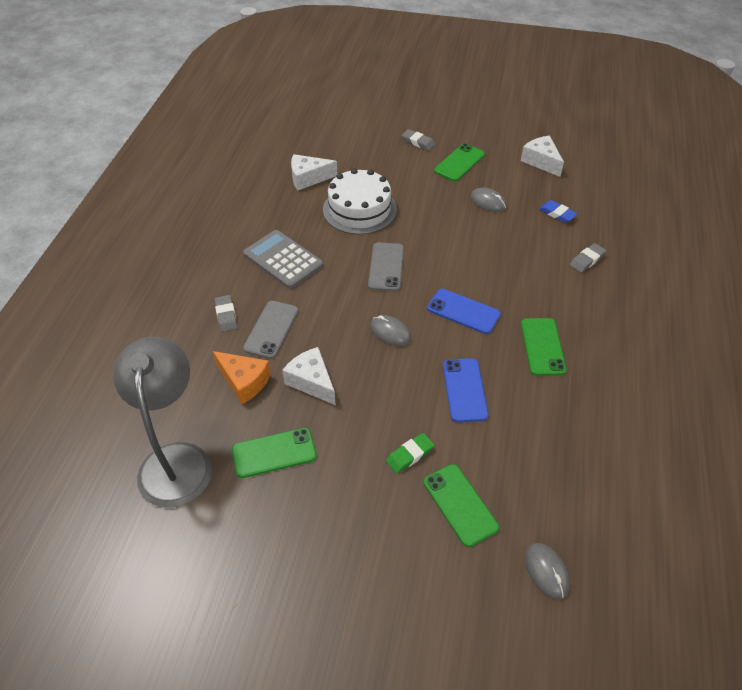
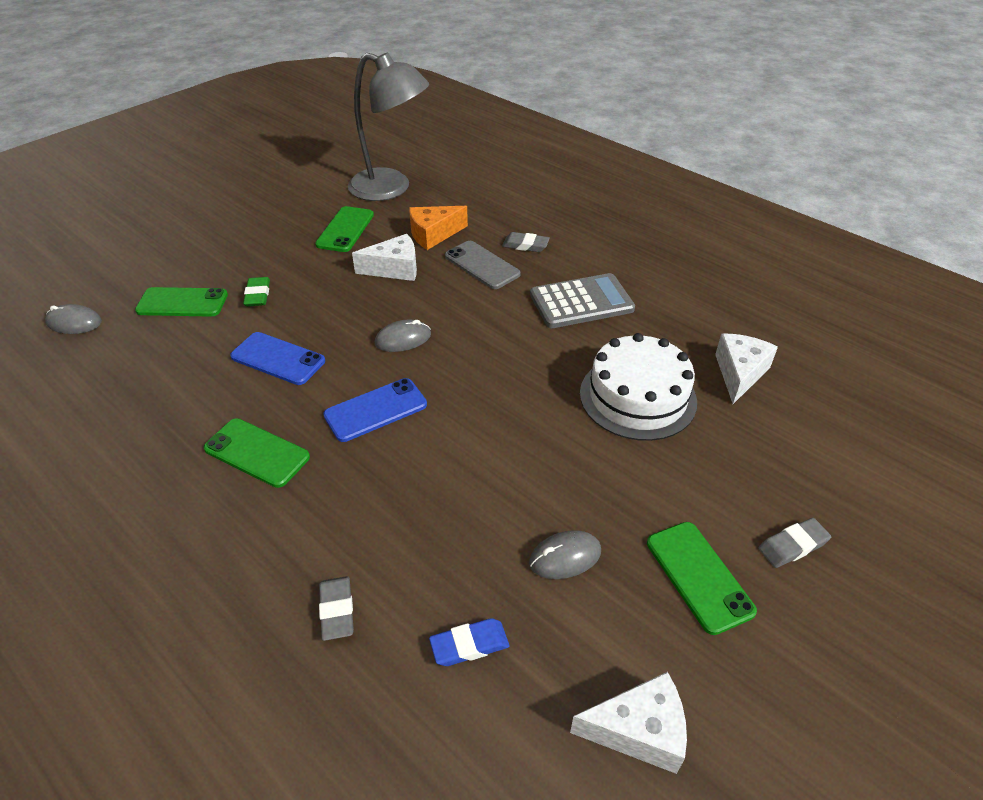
camera: 120 degrees right, 5 degrees down
(386, 267) = (505, 376): grey phone -> none

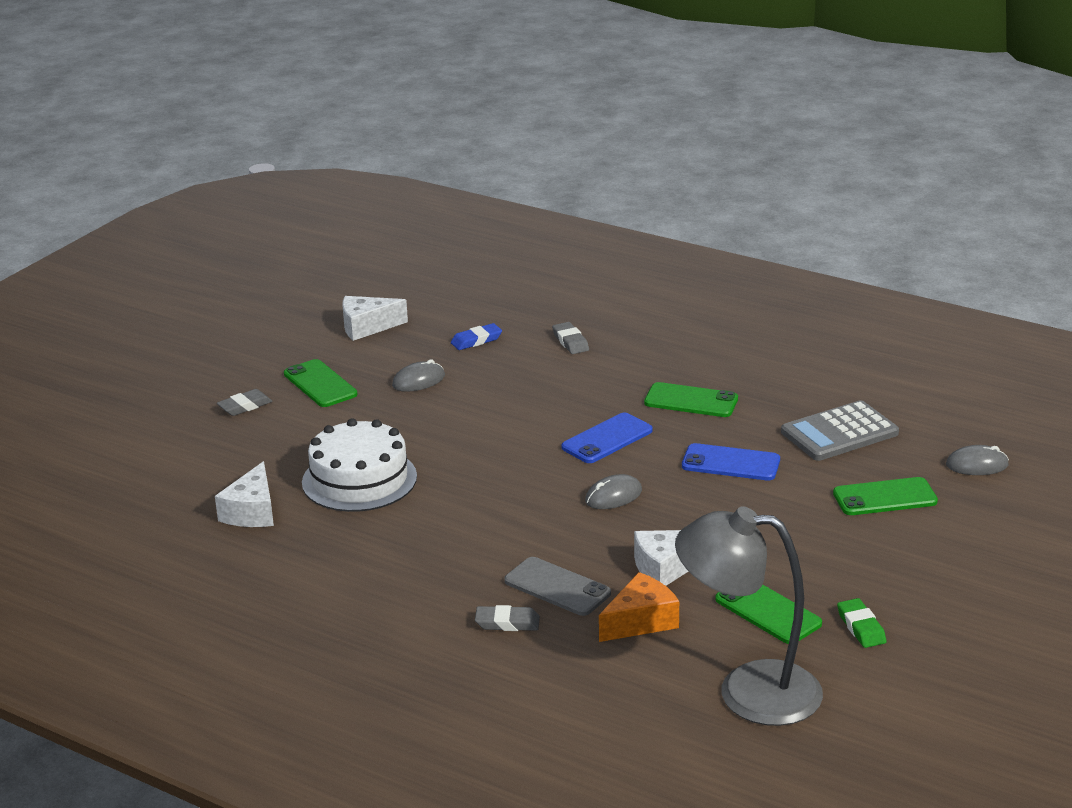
camera: 170 degrees right, 15 degrees down
(257, 295) = (808, 516): green eraser -> green eraser (861, 627)
(345, 229) = (768, 611): green phone -> green phone turned 45 degrees counterclockwise
(581, 302) = (423, 559): grey calculator -> grey calculator (839, 433)

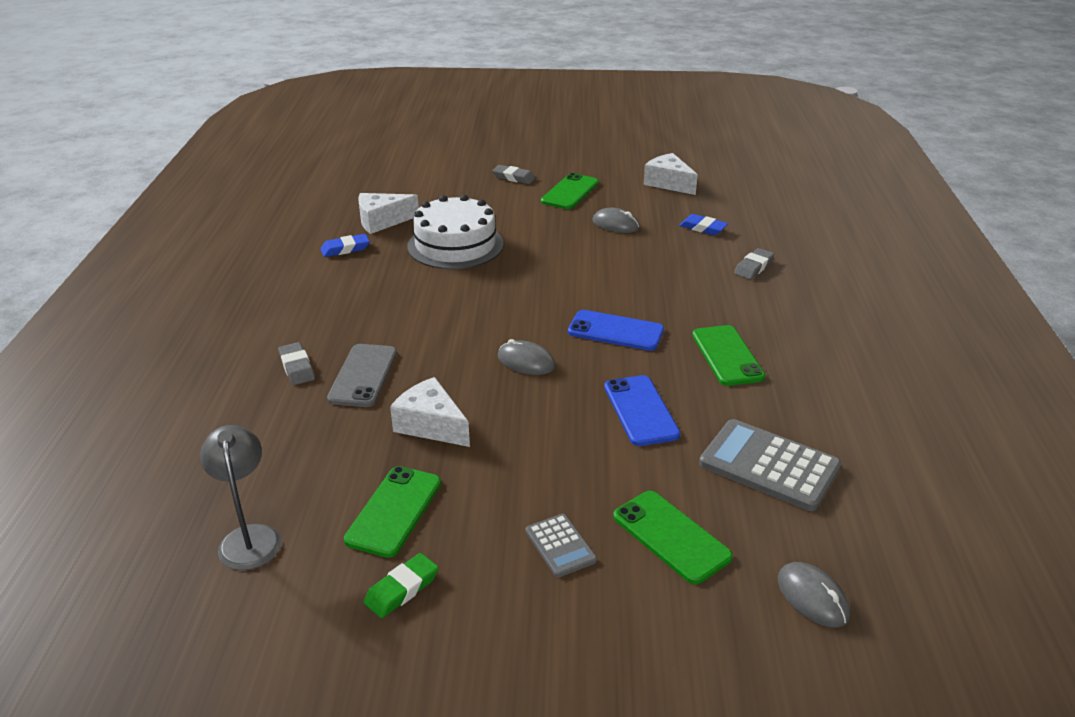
camera: 60 degrees right, 5 degrees up
(291, 548) = (345, 249): none -> blue eraser
(641, 621) = (335, 436): orange cheese -> none
(748, 691) = (249, 537): grey lamp -> grey lamp, size x0.57
(862, 546) = (560, 546): none -> grey calculator

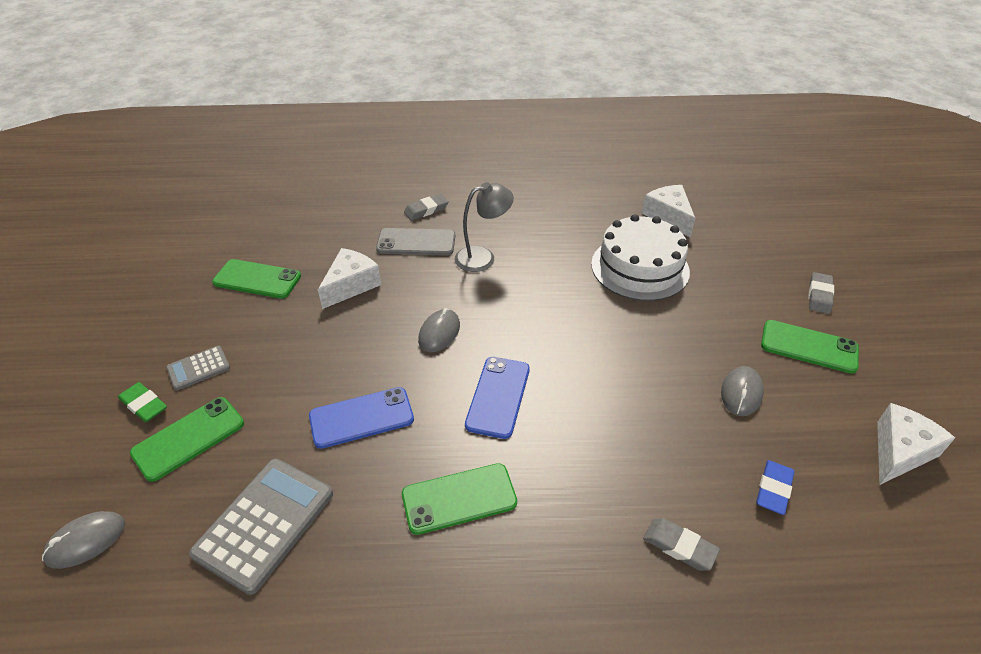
camera: 85 degrees right, 10 degrees up
(249, 537) = (248, 224): grey lamp -> grey lamp (483, 257)
(345, 249) = (608, 204): blue eraser -> none
(402, 589) = (182, 292): green eraser -> green eraser (144, 405)

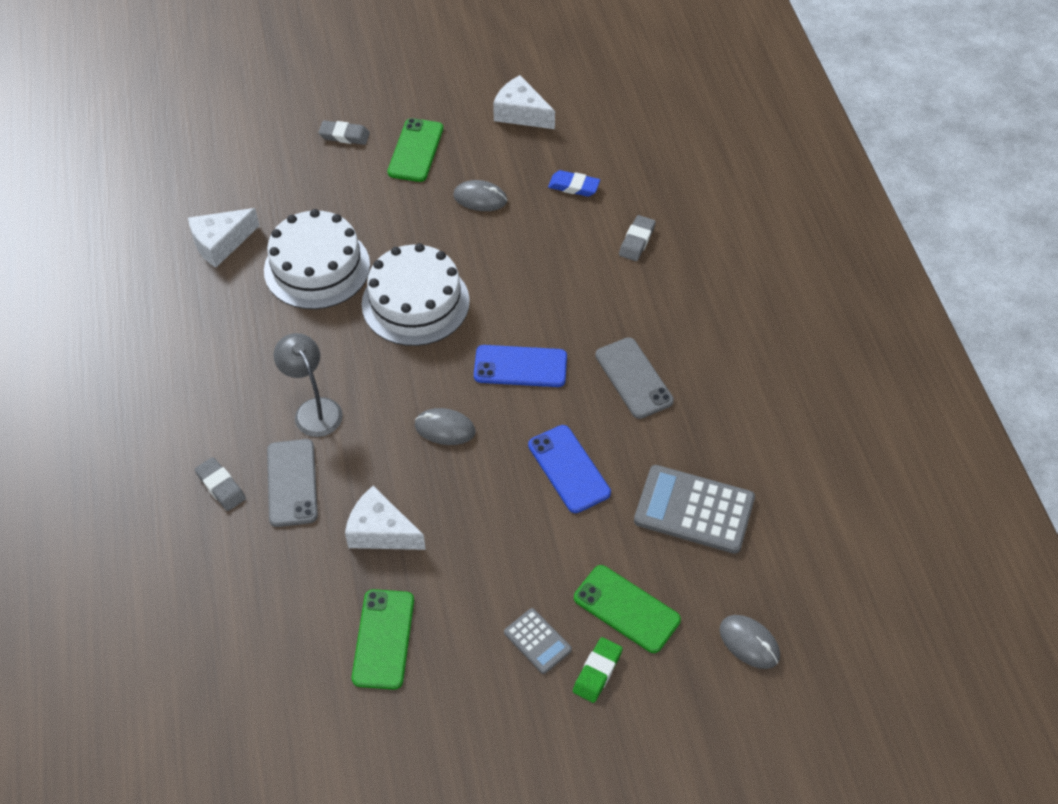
camera: 100 degrees left, 10 degrees up
(459, 498) = (633, 378): green phone -> grey phone
(592, 327) = (415, 302): none -> white cake

